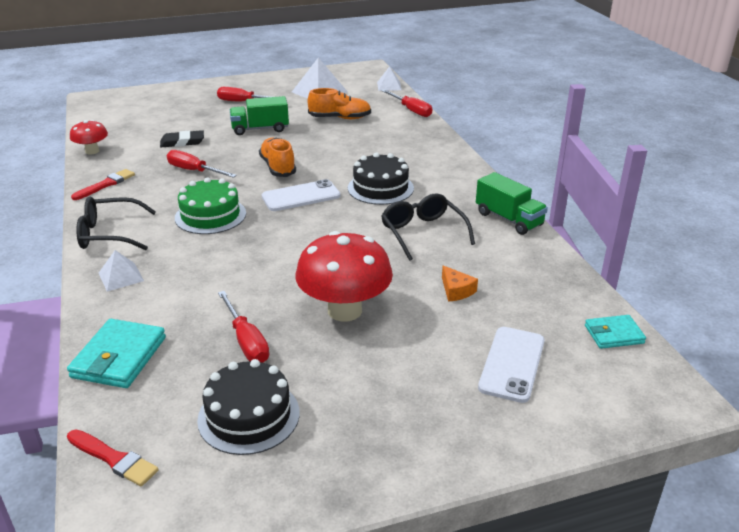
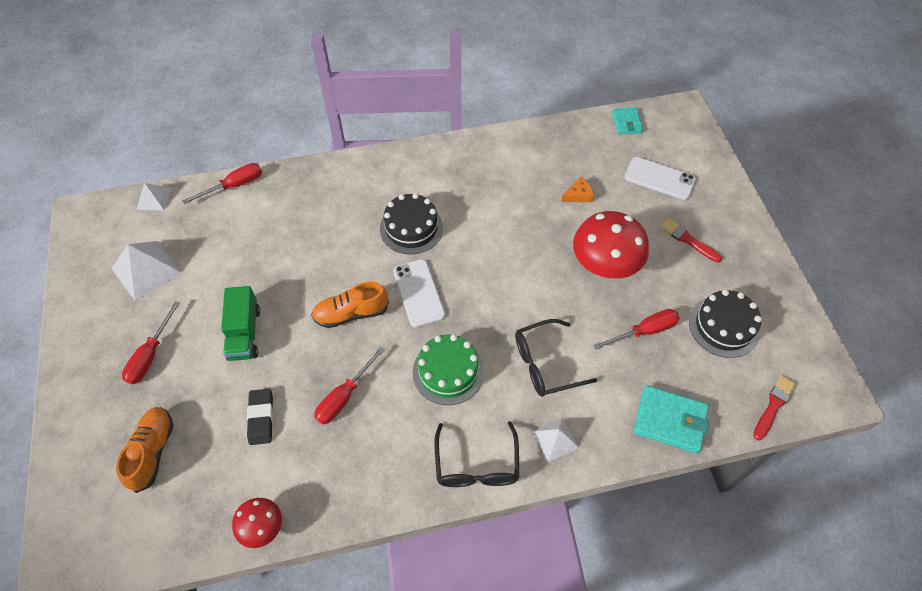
camera: 85 degrees left, 25 degrees up
(106, 184) = (362, 491): red brush -> red brush (688, 240)
(340, 118) = (236, 252): orange shoe -> orange shoe (152, 452)
(422, 232) = (494, 205): black glasses -> black glasses (545, 364)
(508, 219) = (478, 147): green truck -> none

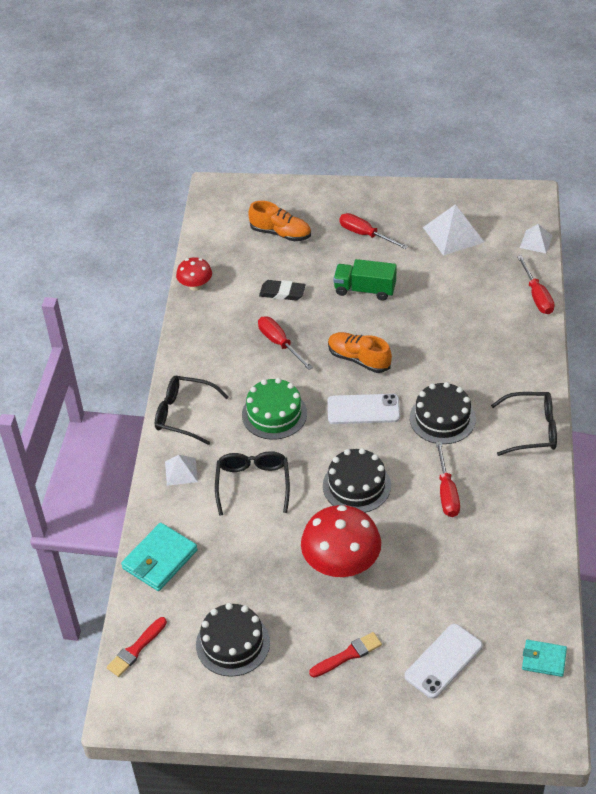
camera: 110 degrees right, 10 degrees down
(351, 313) = (359, 359): orange shoe -> orange shoe turned 60 degrees counterclockwise
(405, 163) = (532, 430): none -> black glasses
(513, 276) = (356, 485): none -> black cake
(578, 195) = (442, 571): orange cheese -> none
(644, 331) = (254, 573): red screwdriver -> red screwdriver (446, 492)
(773, 405) = (136, 649): red brush -> red brush turned 75 degrees clockwise

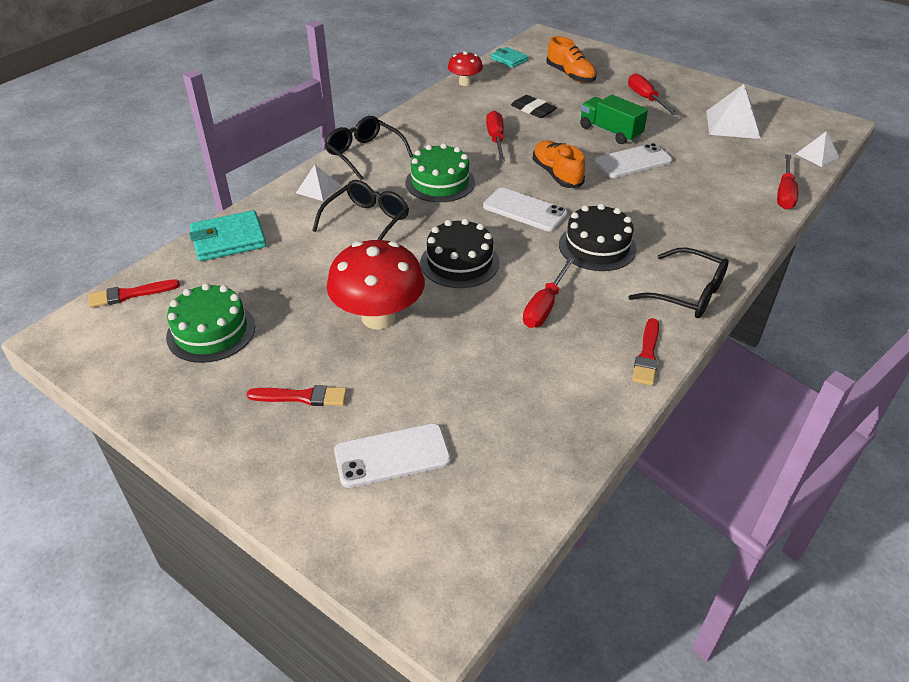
camera: 30 degrees right, 5 degrees down
(232, 643) = (211, 331): black cake -> green cake
(406, 315) = (633, 161): none -> white phone
(541, 496) = (647, 355): none -> red brush
(544, 659) = (508, 518): turquoise wallet -> turquoise wallet (509, 59)

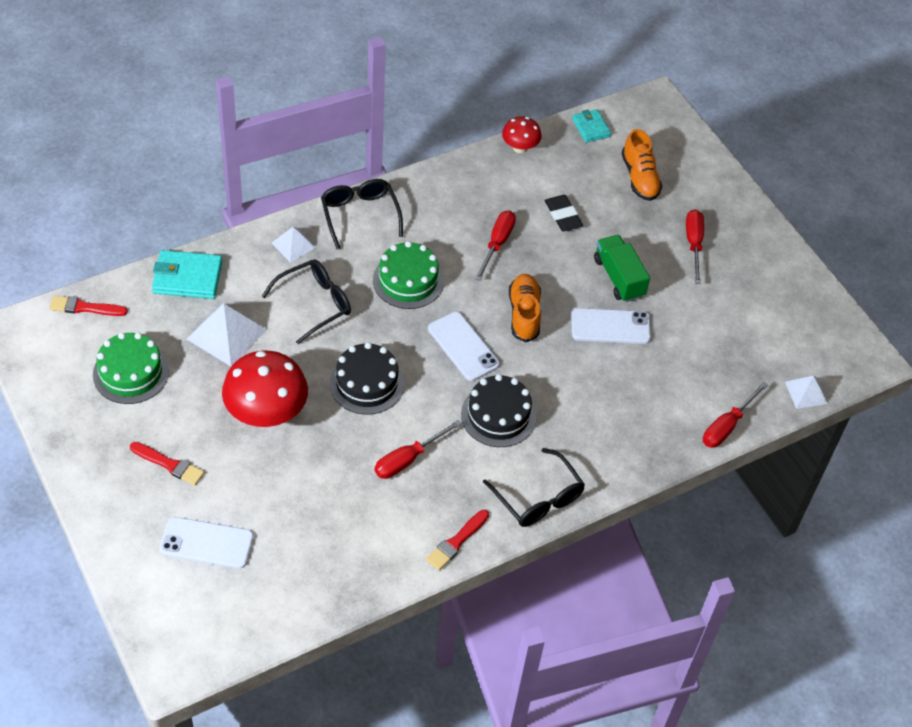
camera: 20 degrees right, 10 degrees up
(732, 124) = (755, 316): white pyramid -> white pyramid (227, 334)

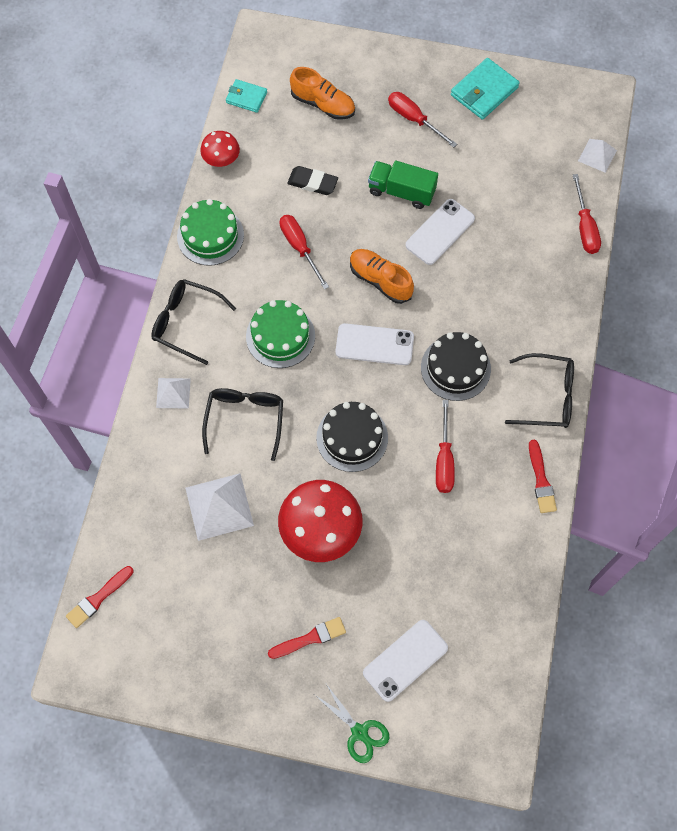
camera: 45 degrees left, 15 degrees up
(118, 549) = (359, 732): none -> green scissors
(131, 373) = (196, 607): green cake -> green cake (210, 235)
(187, 277) = (136, 496): turquoise wallet -> turquoise wallet (484, 91)

